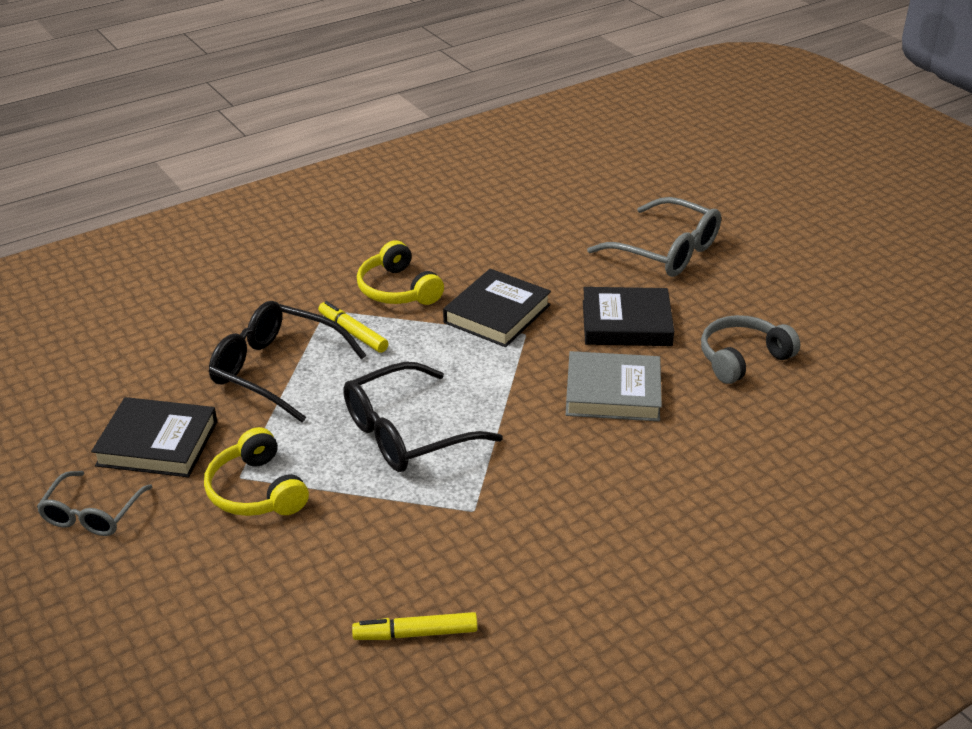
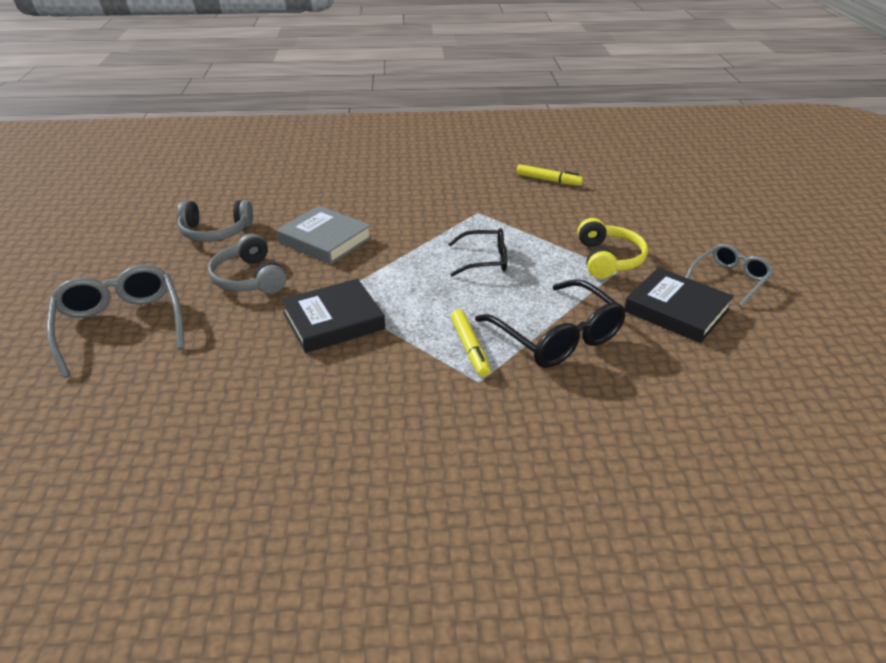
camera: 150 degrees left, 0 degrees up
(398, 289) = (394, 378): yellow headphones -> none
(406, 433) = (485, 260): black glasses -> black glasses, size x0.62
(626, 323) = (249, 278): black book -> grey headphones

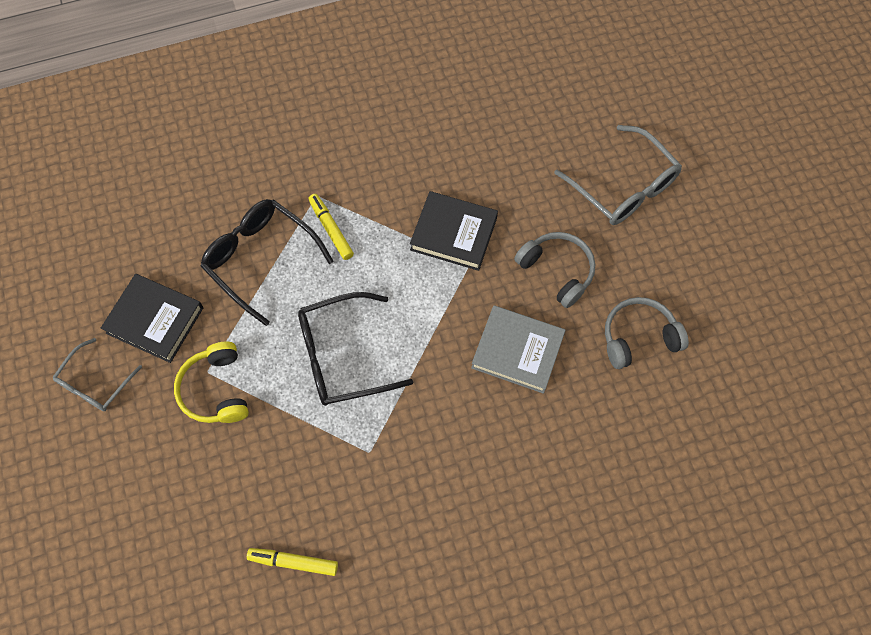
camera: 165 degrees right, 30 degrees up
(333, 321) = (453, 234): black book -> black book turned 60 degrees clockwise
(485, 260) = (342, 356): black glasses -> black glasses, size x1.61

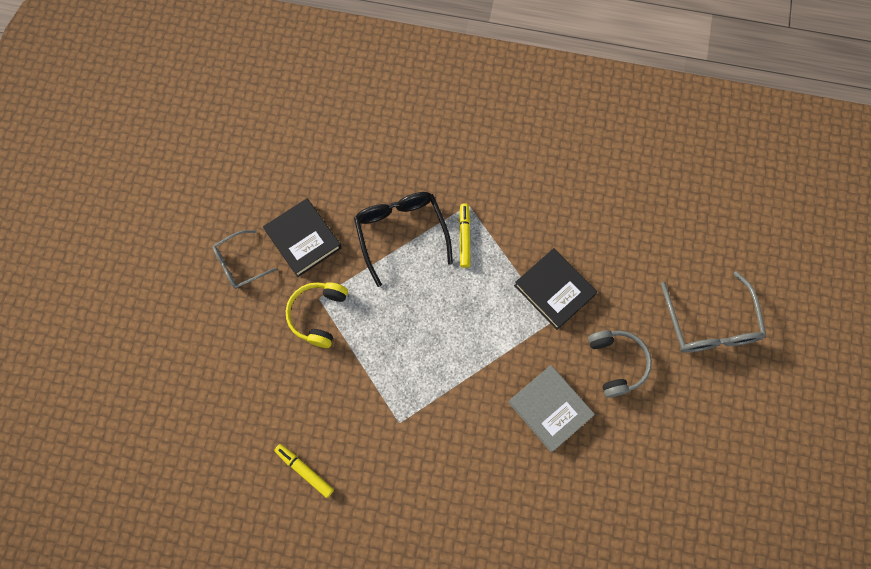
camera: 30 degrees right, 5 degrees up
(342, 356) = (419, 340): black glasses -> none
(638, 337) = (649, 451): grey headphones -> none

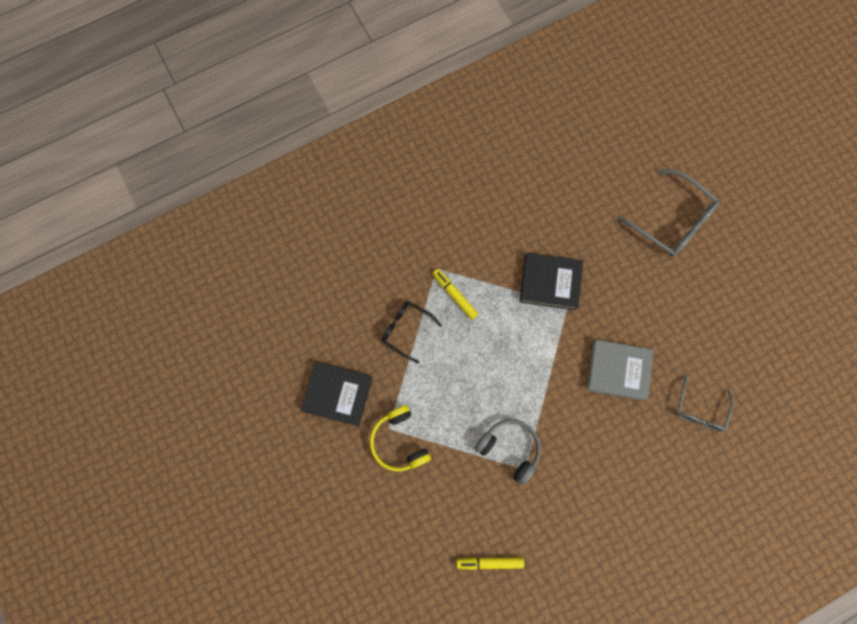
camera: 40 degrees left, 5 degrees up
(240, 264) = (306, 453): grey glasses -> grey glasses (699, 409)
(401, 233) = (406, 329): black glasses -> black glasses, size x0.62
(617, 363) = (635, 300): grey headphones -> grey headphones (510, 448)

